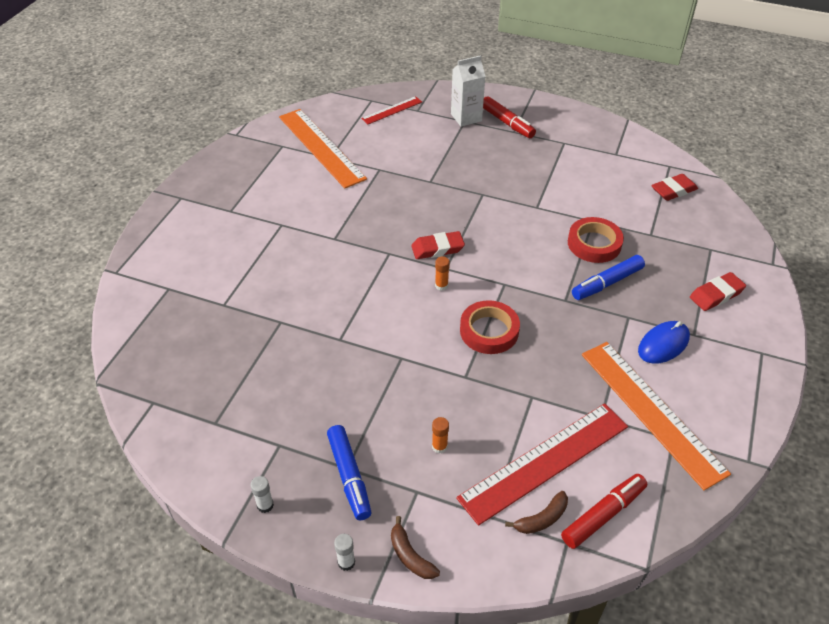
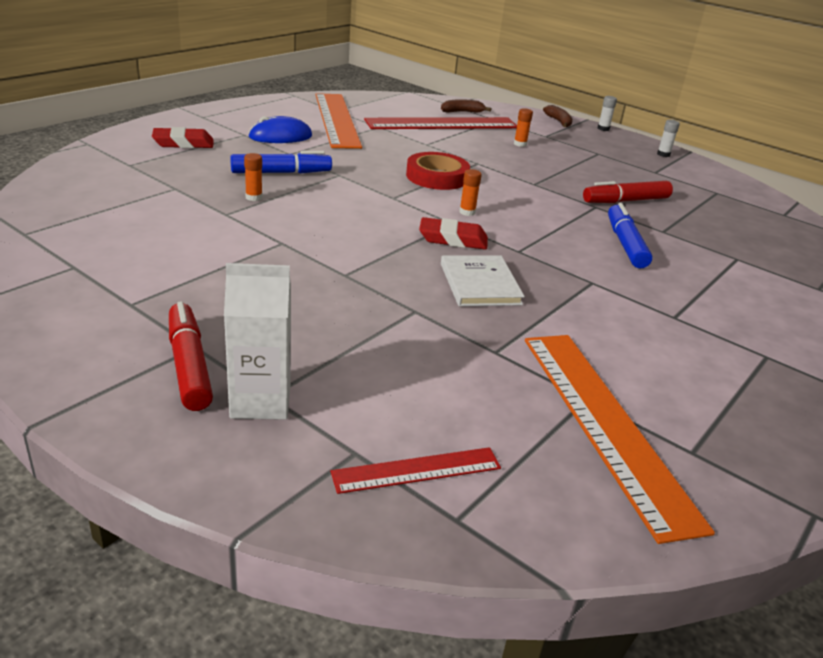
camera: 165 degrees left, 15 degrees down
(349, 476) = (596, 150): blue marker -> blue marker (625, 244)
(404, 212) = (480, 284): none -> white book
(594, 244) = (254, 197): red tape -> orange glue stick
(603, 515) = (419, 105): red marker -> red marker (626, 201)
(673, 190) = (73, 211): red eraser -> none

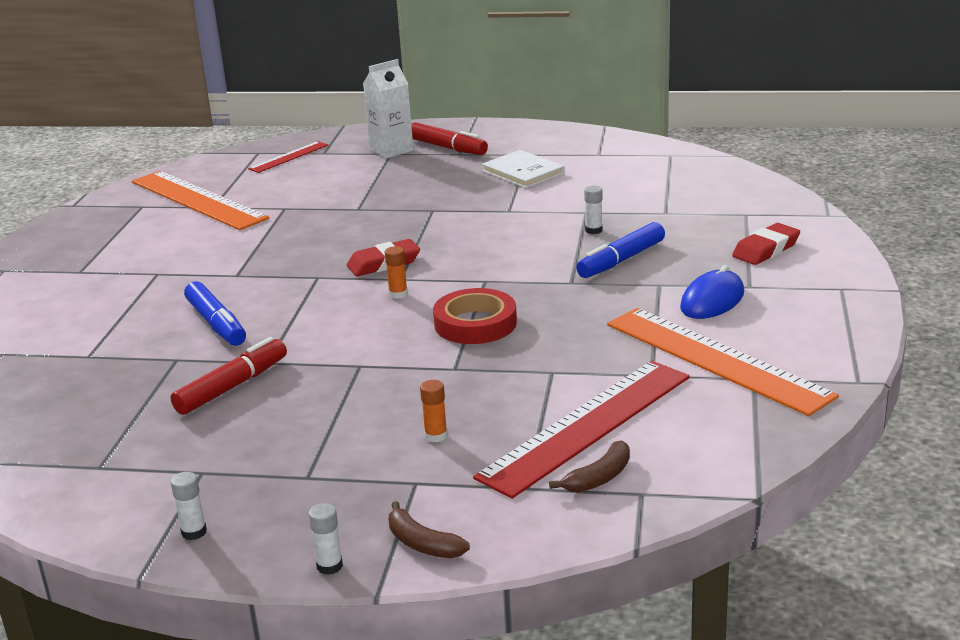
camera: 155 degrees right, 5 degrees down
(254, 197) = (593, 230): orange glue stick -> white glue stick
(480, 284) = (328, 239): white book -> white book (523, 172)

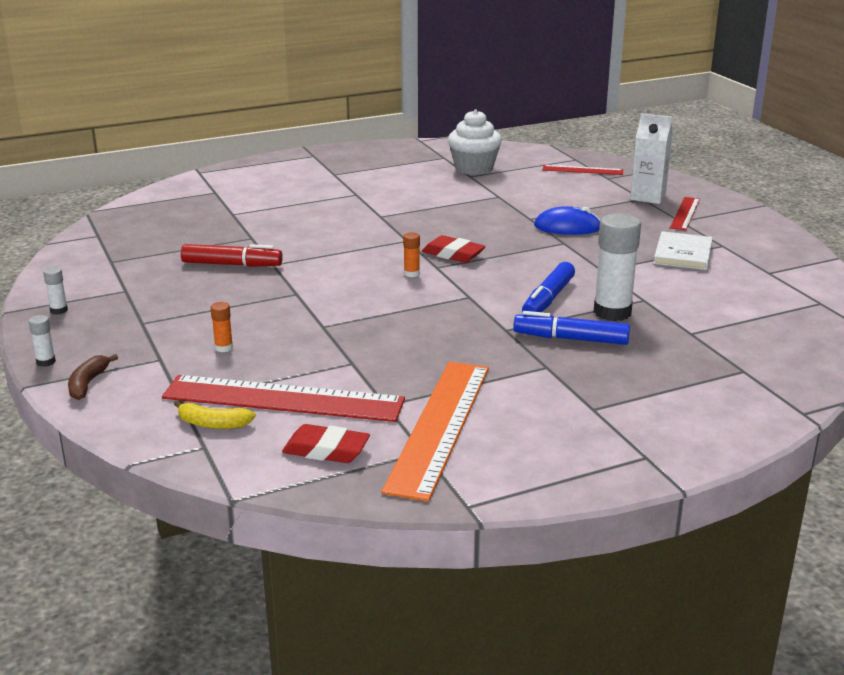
camera: 55 degrees right, 0 degrees up
(197, 200) = (474, 168): orange ruler -> white cupcake
(216, 323) = (307, 233): blue marker -> blue marker (548, 299)
(447, 148) = (685, 213): red marker -> red ruler
(475, 323) = (396, 313): red tape -> none
(593, 230) = (612, 312): white glue stick -> white glue stick, size x2.22
(599, 478) = (213, 424): brown banana -> yellow banana
(712, 300) = (544, 398): blue mouse -> blue mouse (567, 227)
(766, 250) = (679, 399): red eraser -> red eraser (326, 450)

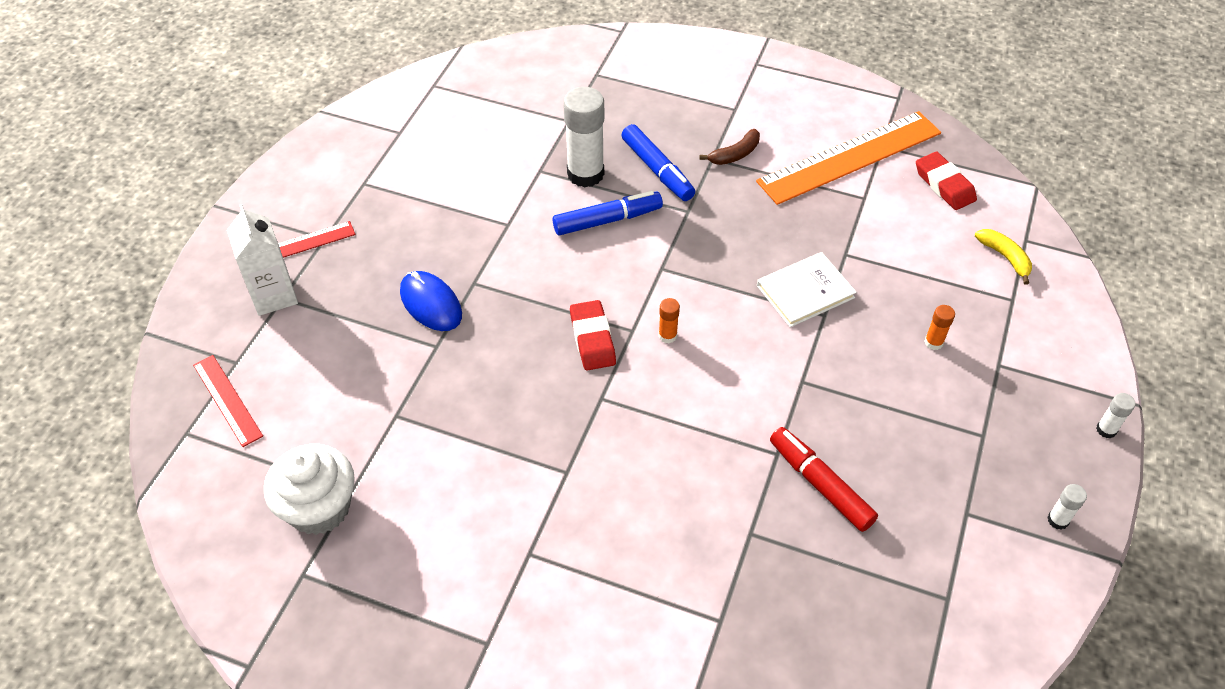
camera: 135 degrees left, 25 degrees up
(88, 384) = (1080, 370): brown banana -> brown banana (735, 154)
(283, 399) = (933, 249): red ruler -> none
(683, 254) = (413, 196): white book -> white book (805, 292)

